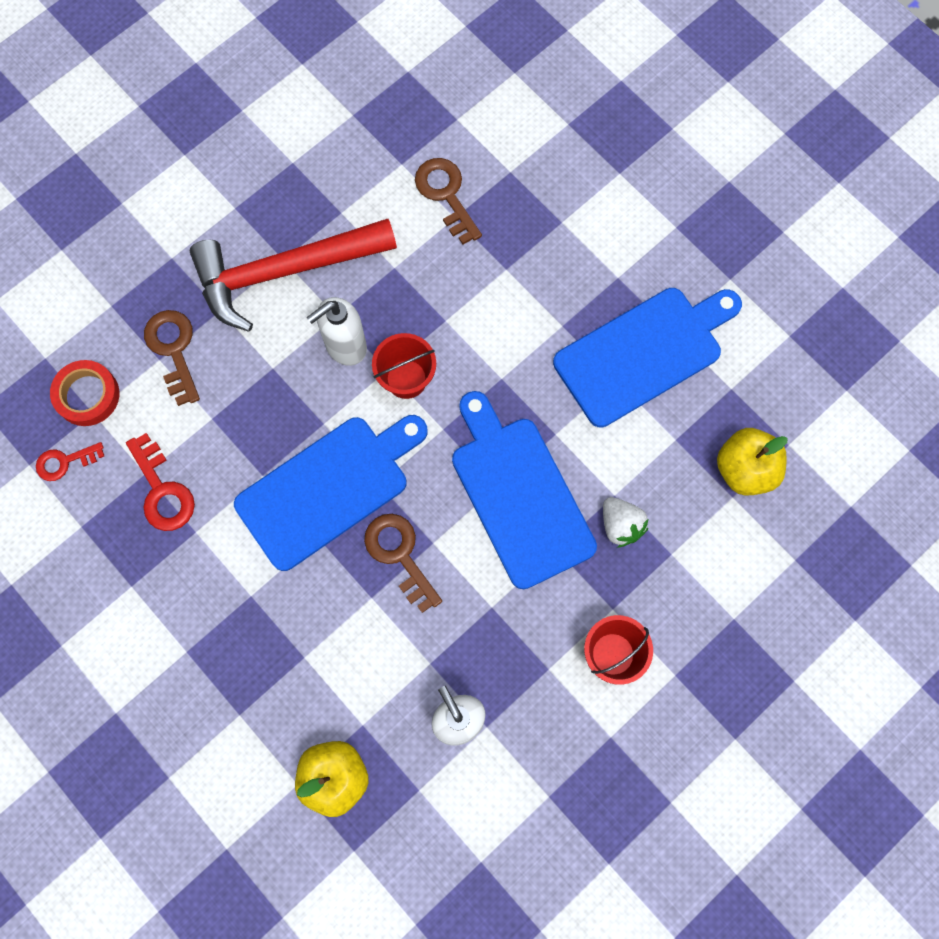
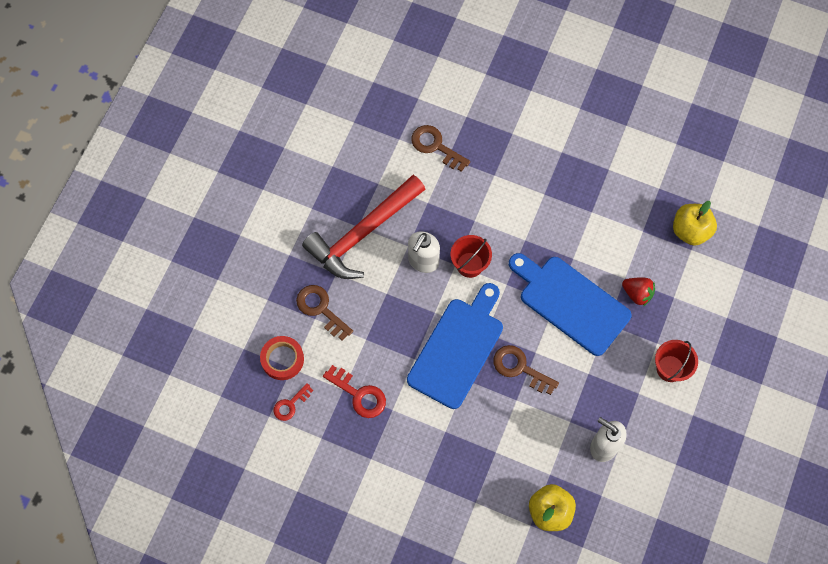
camera: 25 degrees left, 5 degrees down
(620, 525) = (637, 294): white strawberry -> red strawberry
(643, 353) = (599, 189): blue cutting board -> none

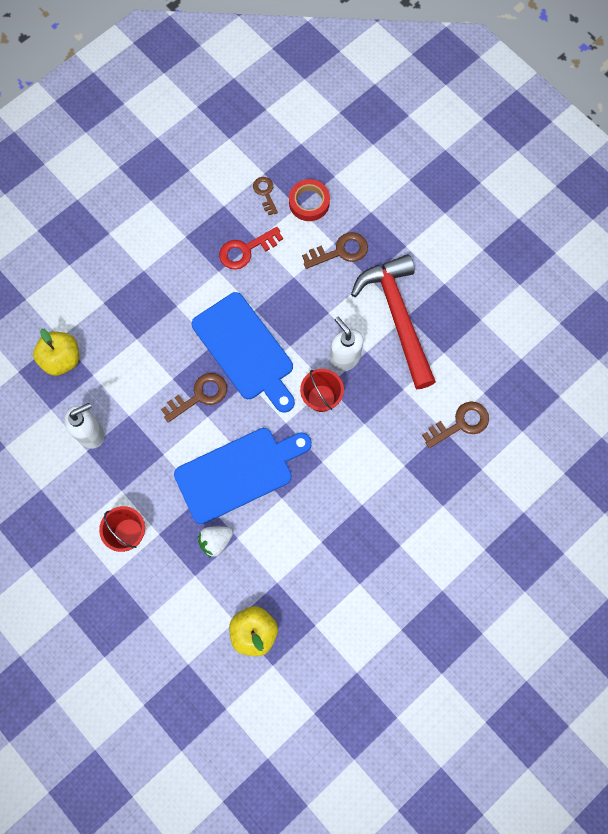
camera: 115 degrees right, 5 degrees up
(290, 404) = (265, 193): red key -> brown key
(637, 294) = (216, 541): red strawberry -> white strawberry

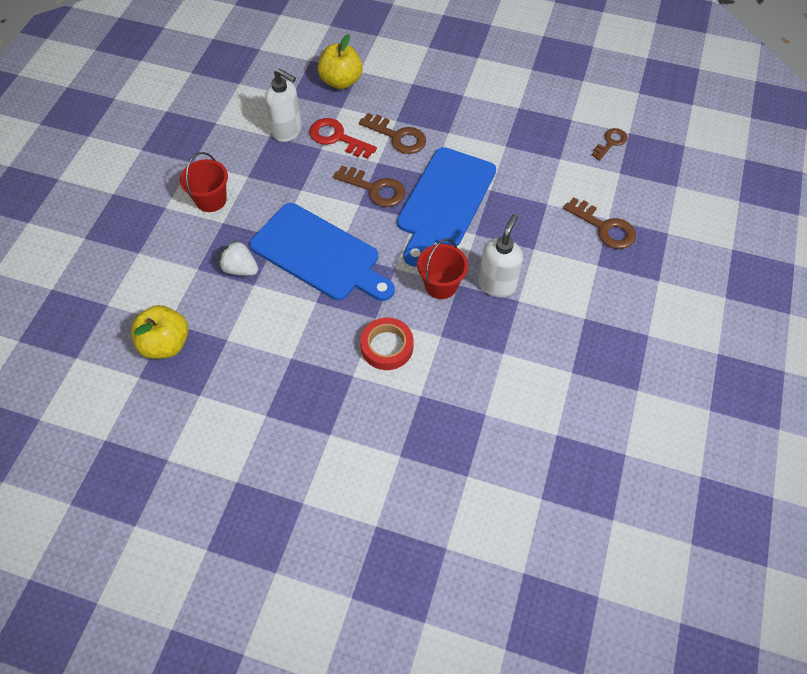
camera: 60 degrees right, 15 degrees down
(245, 250) = (542, 155): red key -> red key (337, 138)
(309, 202) = (632, 179): red tape -> red tape (387, 346)
(397, 317) = (576, 310): red hammer -> none
(460, 423) = (504, 428): brown key -> brown key (398, 137)

